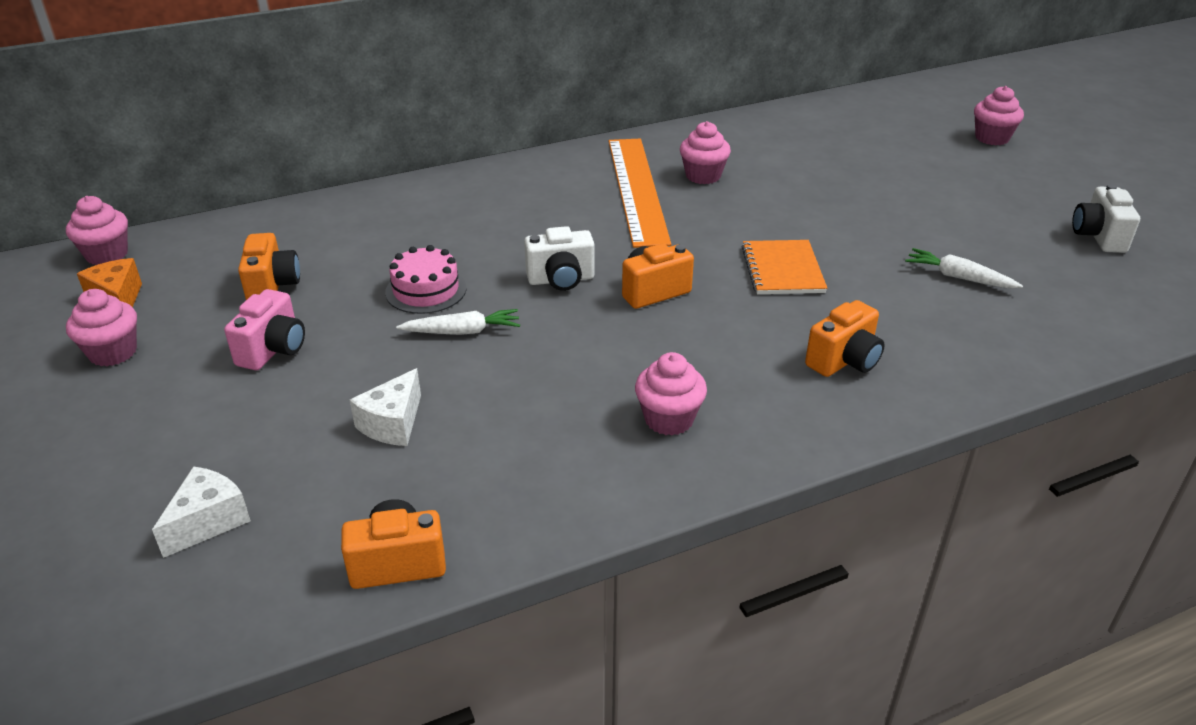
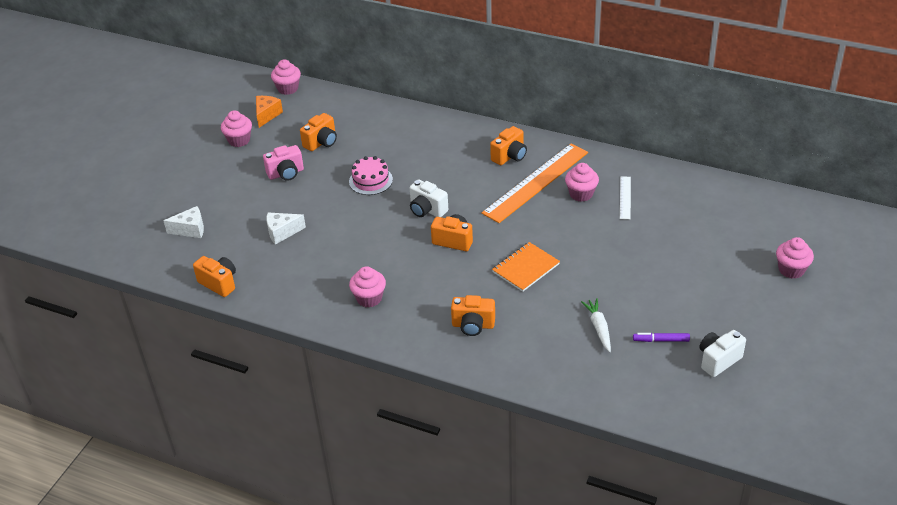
camera: 50 degrees right, 5 degrees up
(462, 331) = (356, 209): white carrot -> none
(562, 181) = (510, 156): none -> orange camera
(750, 157) = (625, 197): none -> white ruler
(1026, 252) = (661, 340): none -> purple marker

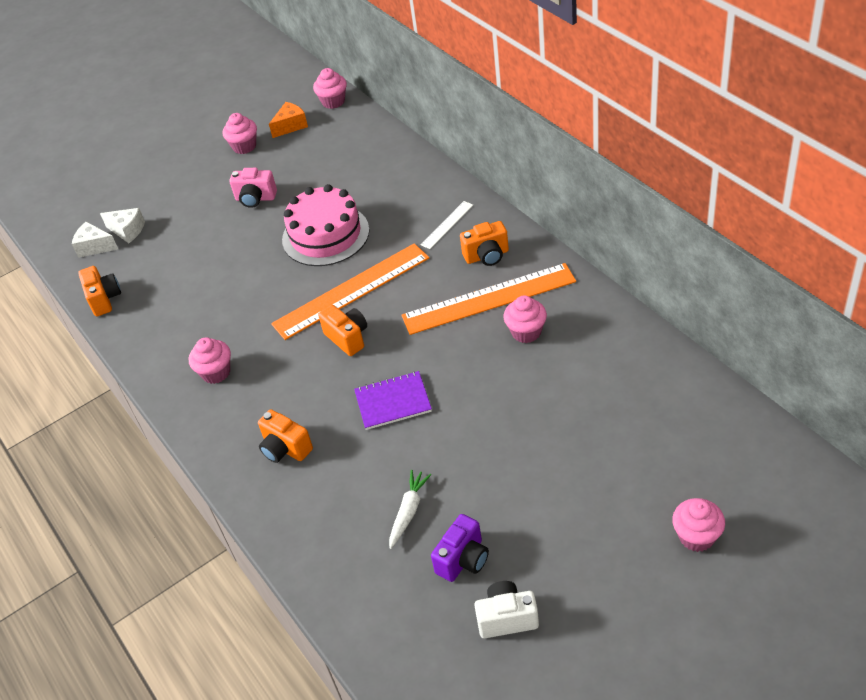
camera: 35 degrees right, 5 degrees up
(282, 232) = (200, 264): white cheese -> white cheese (95, 247)
(321, 142) = (315, 174): orange camera -> none
(371, 180) = (325, 235): pink cake -> pink cake, size x1.72
(427, 210) = (351, 290): white camera -> orange ruler
(525, 268) = (393, 402): orange notebook -> purple notebook
(625, 197) = (572, 356): white ruler -> white ruler (447, 225)
(661, 340) = (463, 560): purple marker -> purple camera

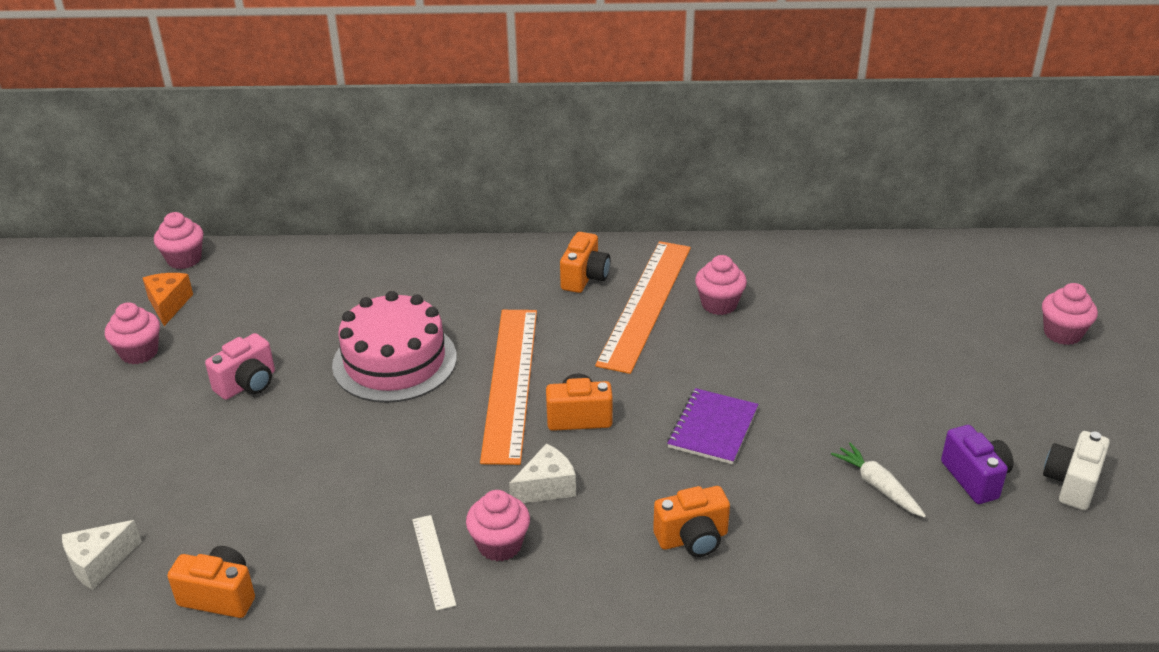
camera: 60 degrees left, 10 degrees down
(127, 230) = (120, 517): white cheese -> white cheese (546, 487)
(447, 225) = (504, 279): white ruler -> white ruler (433, 561)

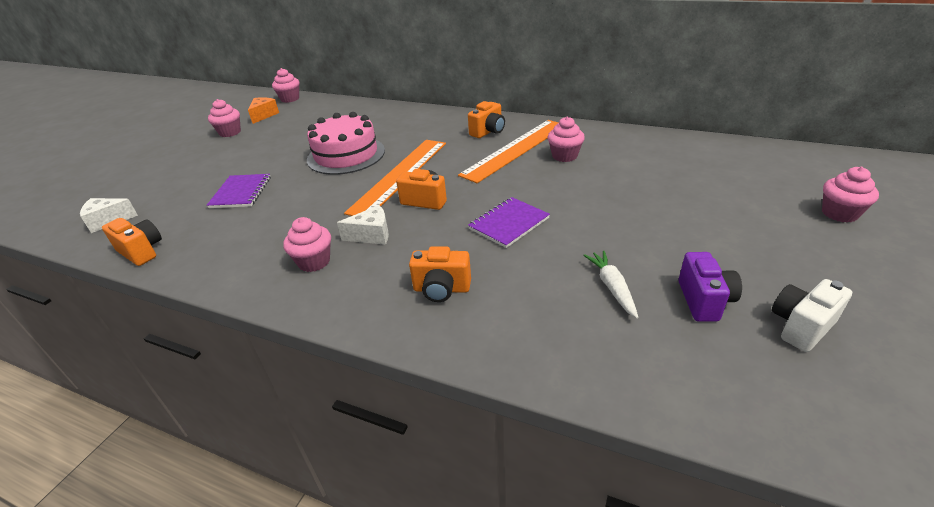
camera: 25 degrees right, 0 degrees up
(248, 384) = (263, 153): pink camera -> none
(281, 463) = (241, 192): none -> purple notebook
(433, 561) = (268, 261): white ruler -> none

